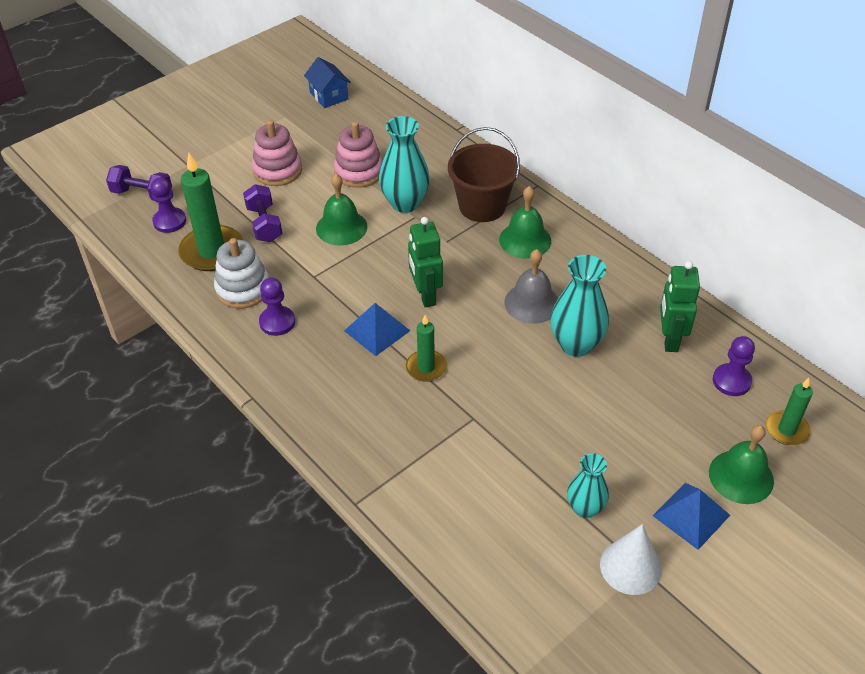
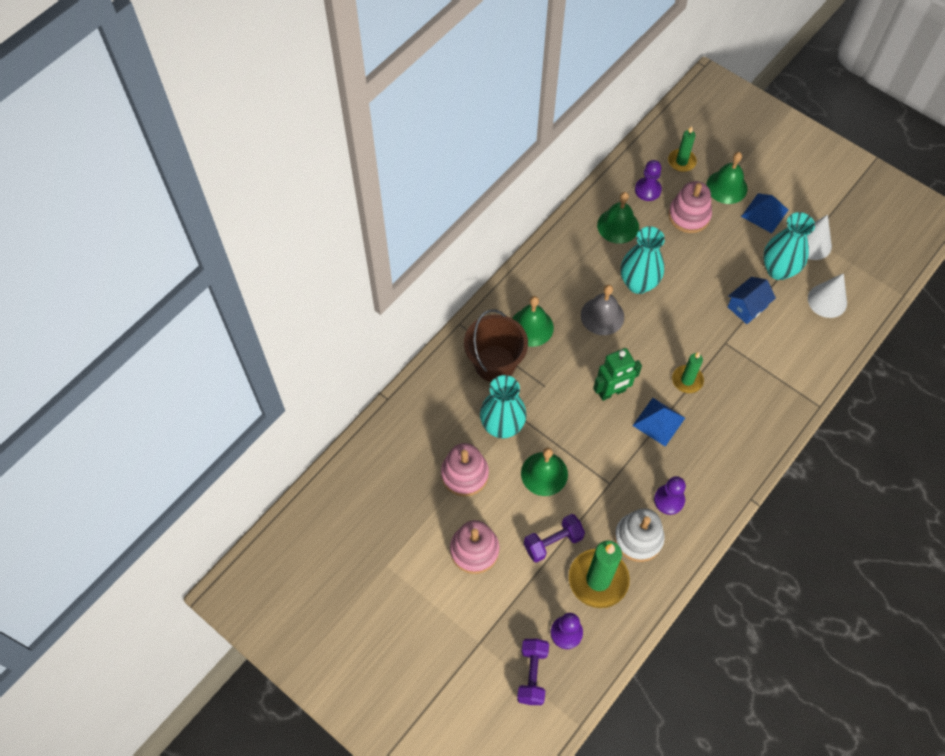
camera: 100 degrees left, 15 degrees up
(329, 96) = (345, 528): blue house -> blue house (747, 307)
(524, 559) = (827, 300): none -> white cone
(585, 508) = (778, 270): turquoise vase -> turquoise vase, size x1.58
(669, 339) = (618, 226): green robot -> green bell
(686, 419) = (689, 216): none -> pink stacking toy

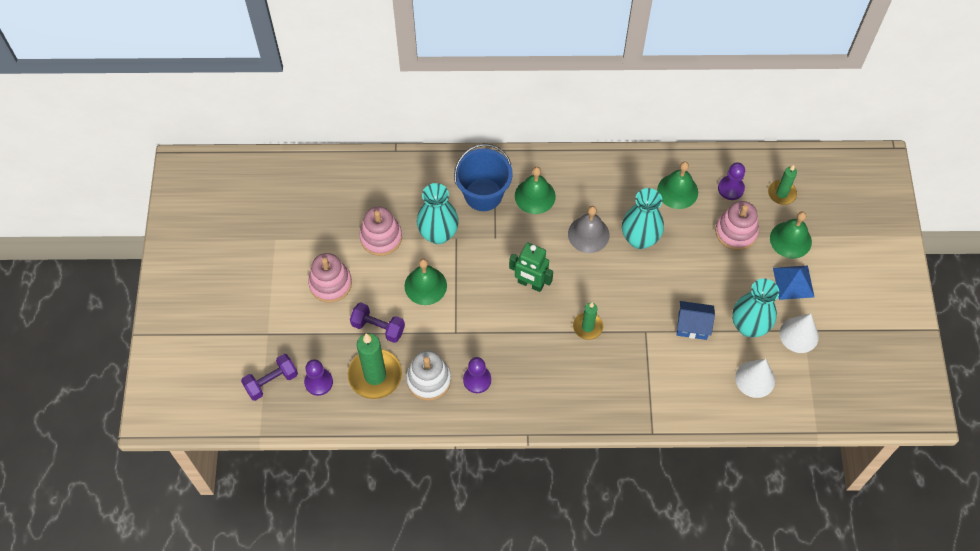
camera: 50 degrees right, 0 degrees up
(495, 364) = (483, 194): brown bucket -> blue bucket
(659, 421) = (535, 331): blue pyramid -> none

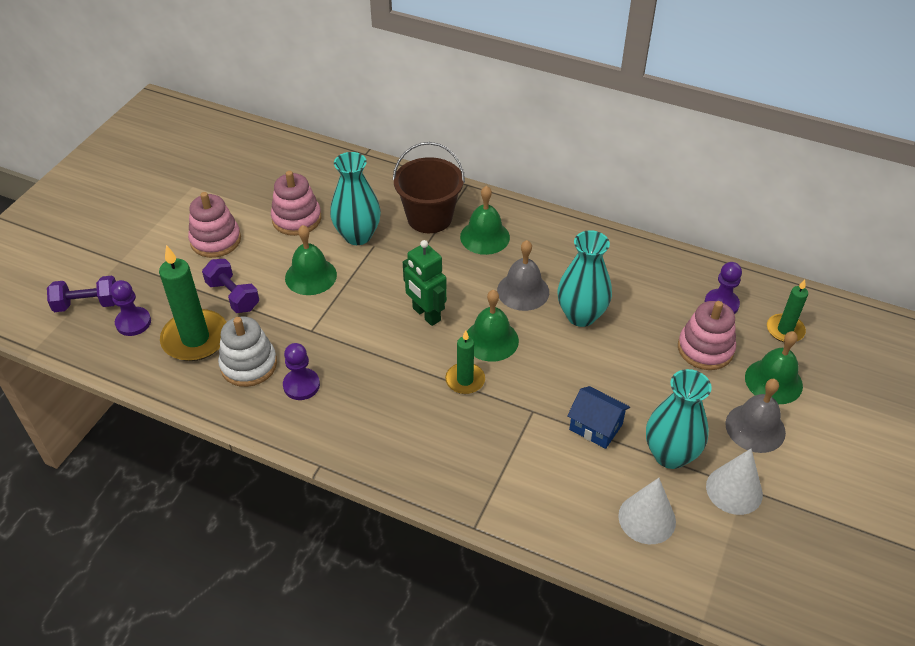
camera: 25 degrees right, 15 degrees down
(483, 194) = (429, 217): blue bucket -> brown bucket
(677, 191) = (653, 285): green bell -> green bell (491, 340)
(793, 282) = (755, 428): blue pyramid -> grey bell

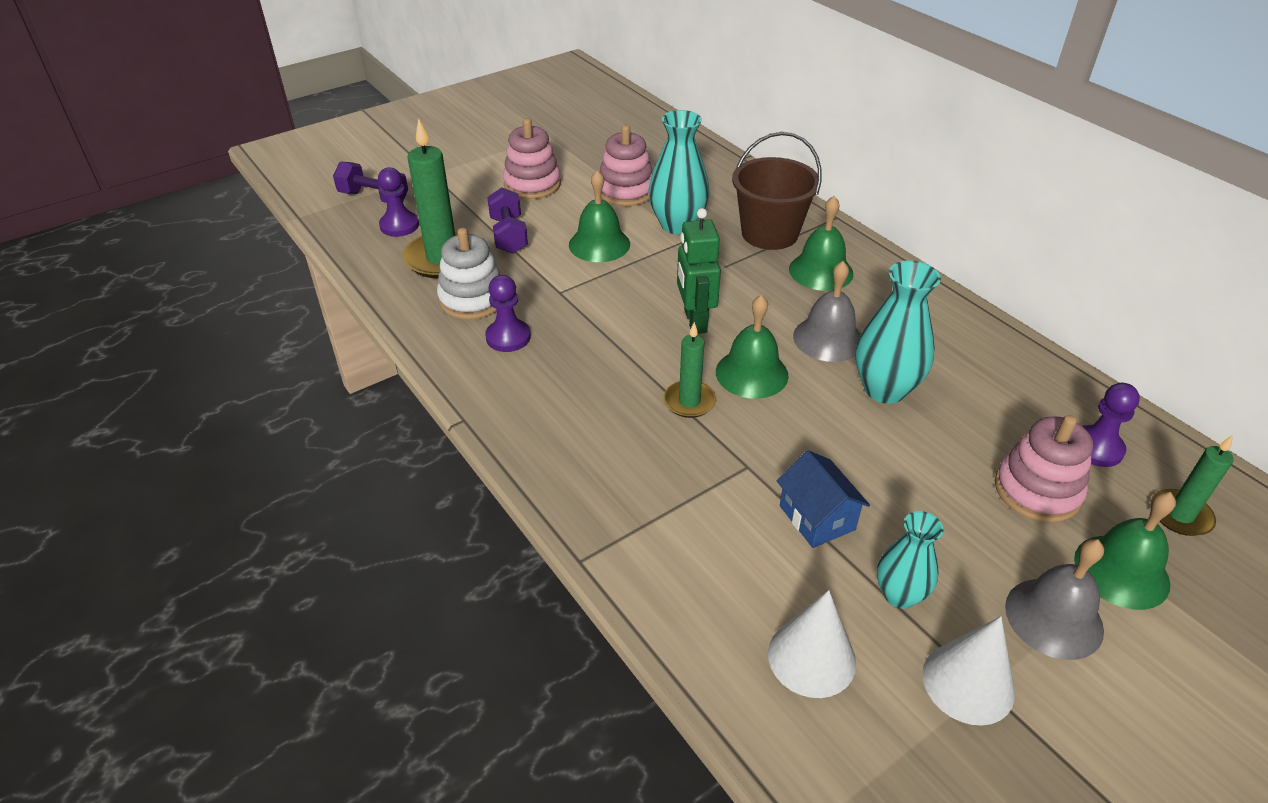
camera: 30 degrees right, 5 degrees down
(670, 454) = (899, 595): turquoise vase -> turquoise vase, size x0.63

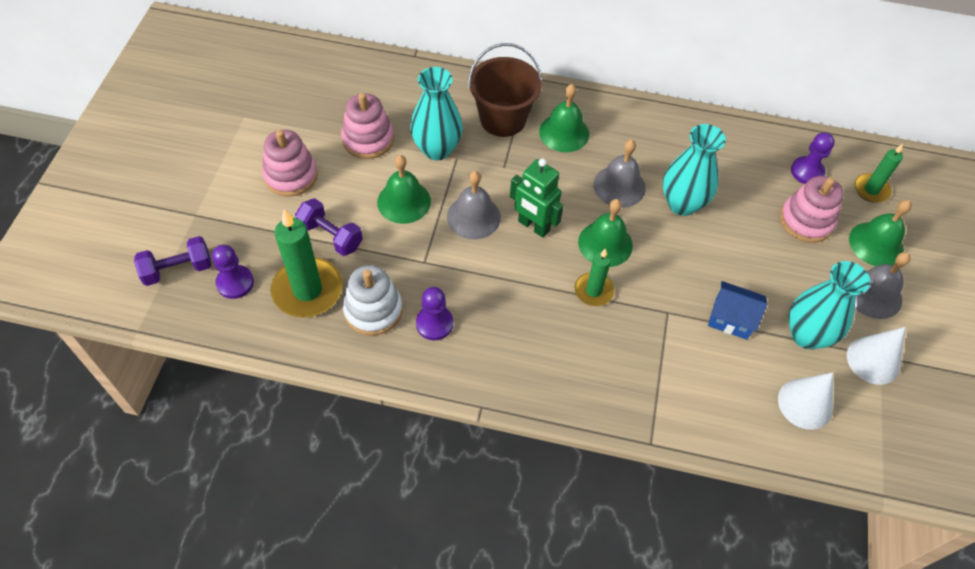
camera: 45 degrees left, 15 degrees up
(646, 285) = (473, 217): none -> grey bell
(899, 595) = (806, 335): turquoise vase -> turquoise vase, size x1.58

